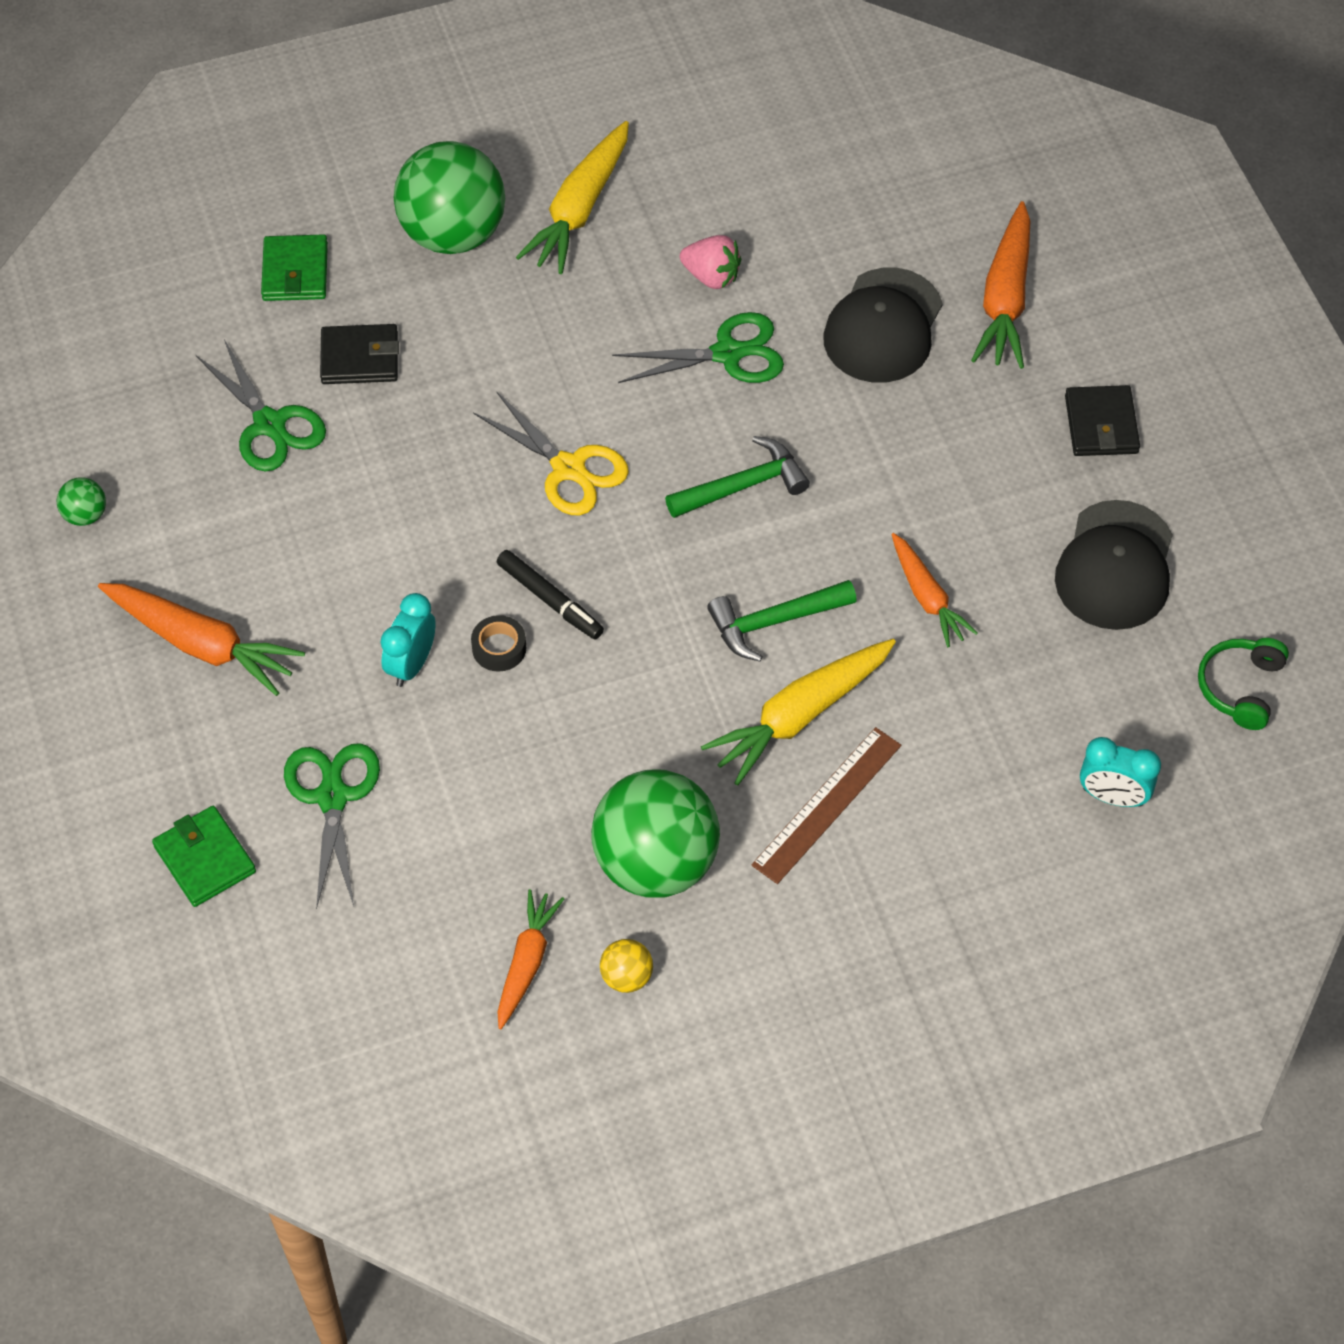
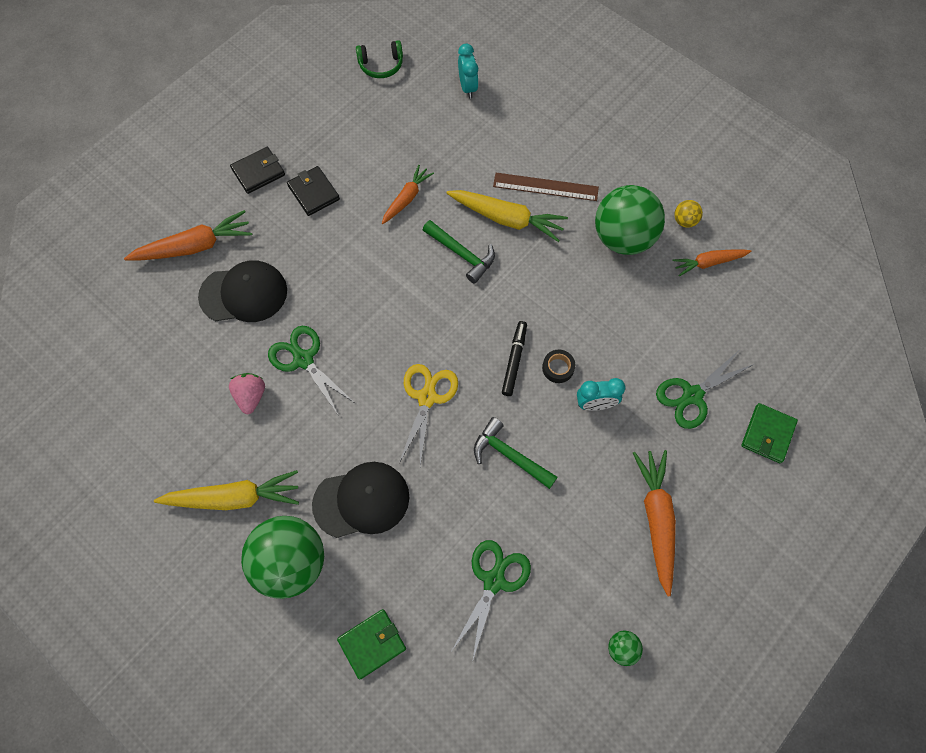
camera: 120 degrees left, 10 degrees up
(360, 358) = (416, 558): black wallet -> black wallet (313, 193)
(743, 486) = (388, 308): green hammer -> green hammer (509, 455)
(1115, 566) = (342, 134): black cap -> black cap (361, 500)

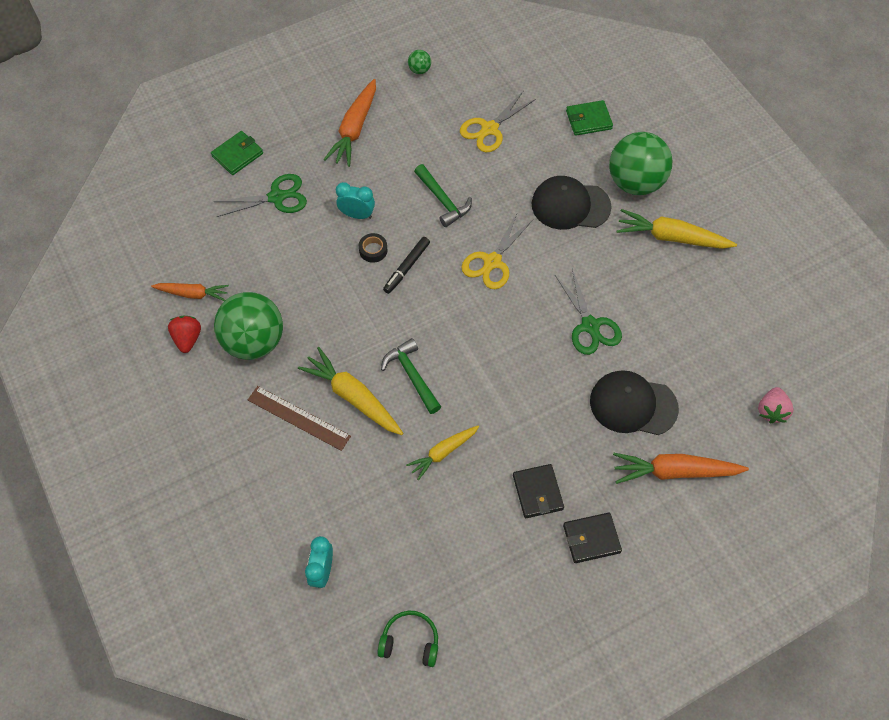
camera: 160 degrees left, 5 degrees down
(251, 396) = (643, 309): pink strawberry -> pink strawberry (771, 411)
(407, 198) = (443, 452): orange carrot -> yellow carrot
(494, 581) = (489, 129): green scissors -> yellow scissors
(684, 221) = (188, 338): yellow ball -> red strawberry

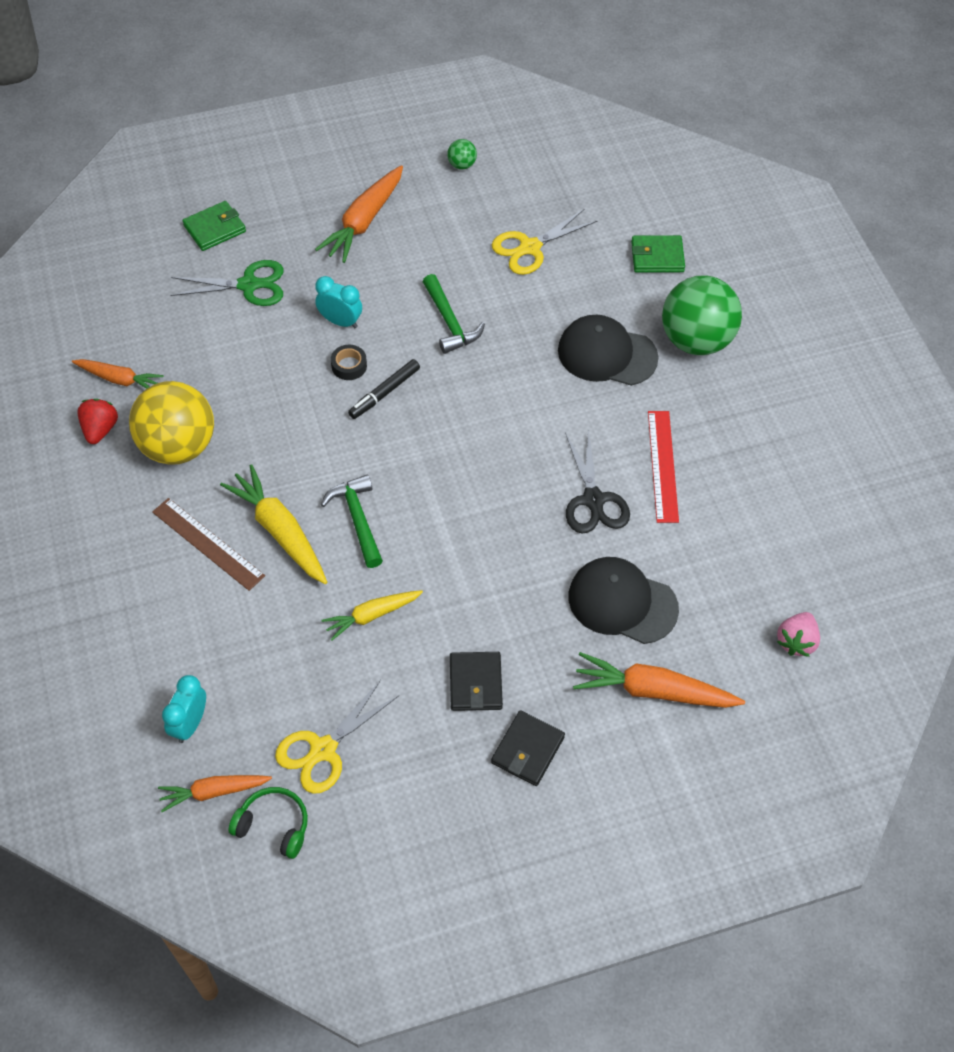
camera: 10 degrees right, 5 degrees down
(254, 341) = (178, 446): green ball -> yellow ball
(355, 623) = (213, 792): none -> orange carrot
(492, 262) = (492, 404): yellow scissors -> yellow scissors (323, 749)
(590, 325) = (593, 500): green scissors -> black scissors
(591, 539) = (527, 750): black wallet -> black wallet turned 60 degrees counterclockwise
(635, 288) = (662, 466): none -> red ruler
(671, 237) = (724, 413): yellow carrot -> none

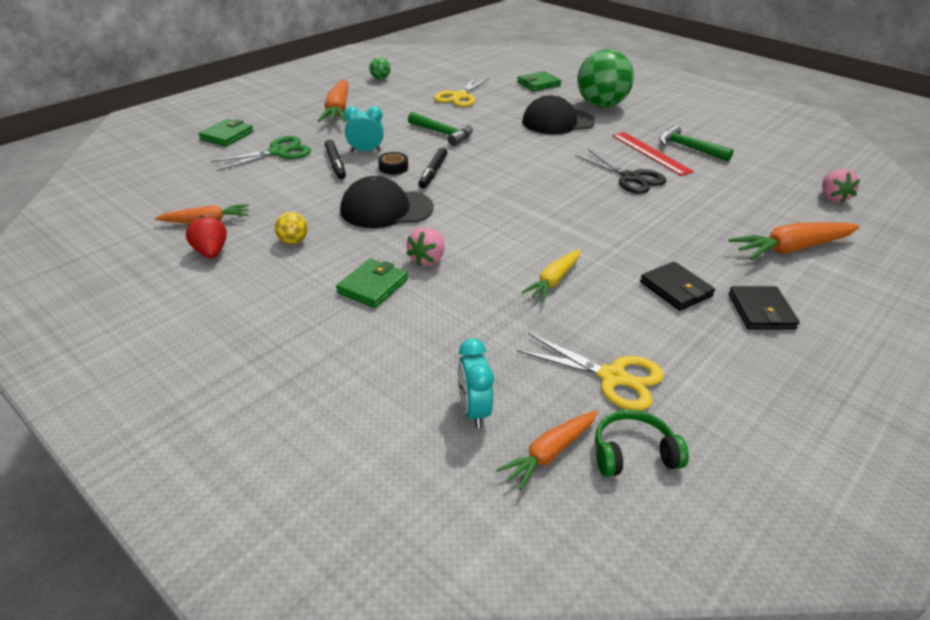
camera: 30 degrees left, 20 degrees down
(178, 446) = (293, 241): yellow ball -> yellow ball, size x0.41
(208, 543) = (373, 286): brown ruler -> green wallet
(279, 531) = (427, 260): yellow carrot -> pink strawberry
(294, 332) = (335, 164): none -> black marker
(323, 749) = (612, 377): yellow scissors -> yellow scissors turned 75 degrees counterclockwise
(357, 519) = (482, 235): green hammer -> green hammer (688, 148)
(622, 602) = (712, 215): black cap -> black cap (386, 209)

